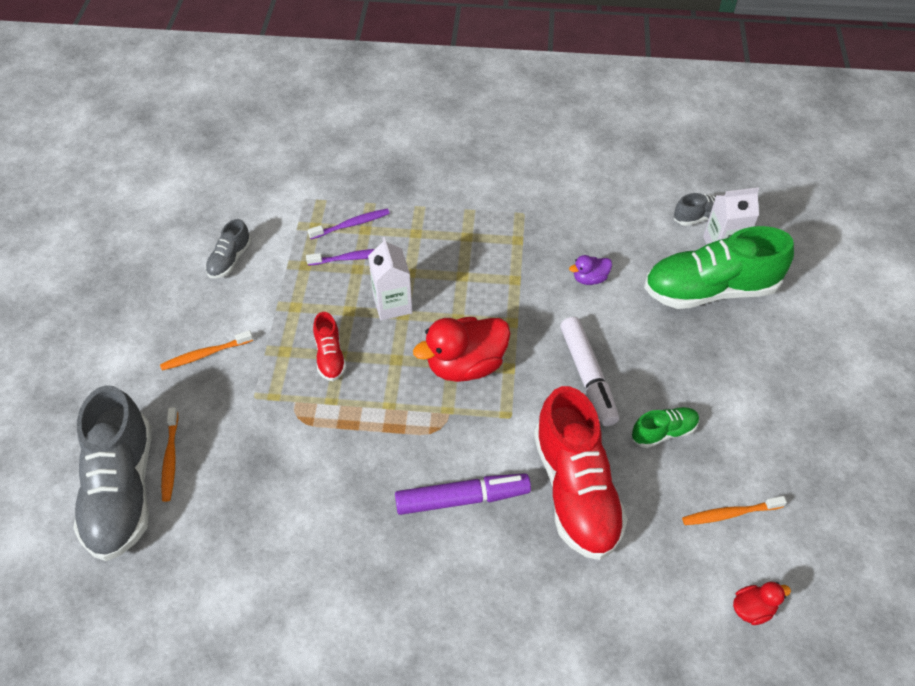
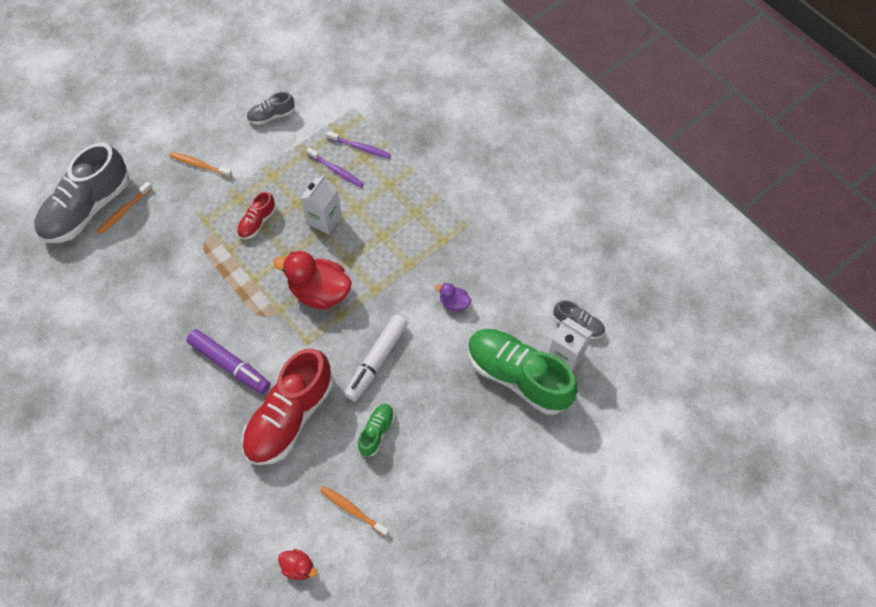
camera: 45 degrees right, 10 degrees up
(663, 432) = (376, 432): green shoe -> green shoe turned 90 degrees counterclockwise

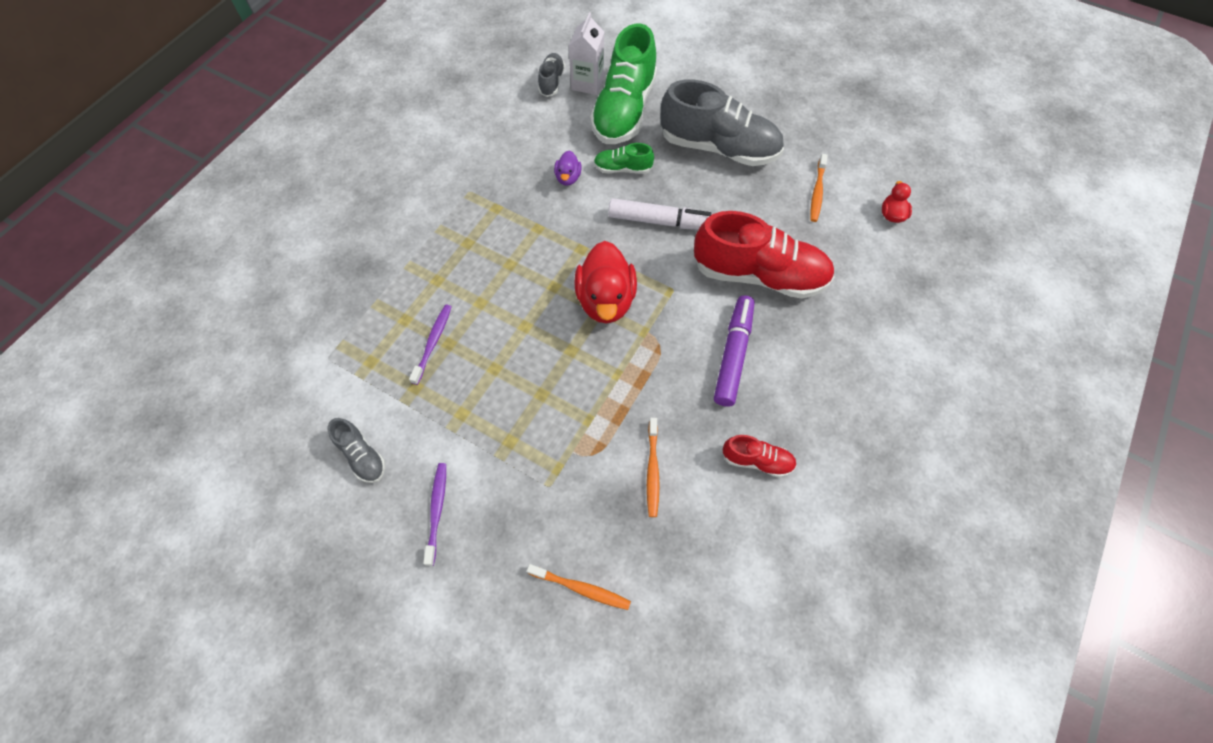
camera: 110 degrees left, 0 degrees up
(87, 208) = (596, 648): grey shoe -> grey shoe (719, 147)
(199, 165) = (472, 517): orange toothbrush -> orange toothbrush (652, 470)
(257, 222) = (538, 403): red shoe -> red shoe (757, 460)
(324, 219) = (508, 330): white carton -> none
(360, 148) = (390, 329): purple toothbrush -> purple toothbrush (437, 511)
(376, 432) = (734, 198): green shoe -> green shoe (623, 169)

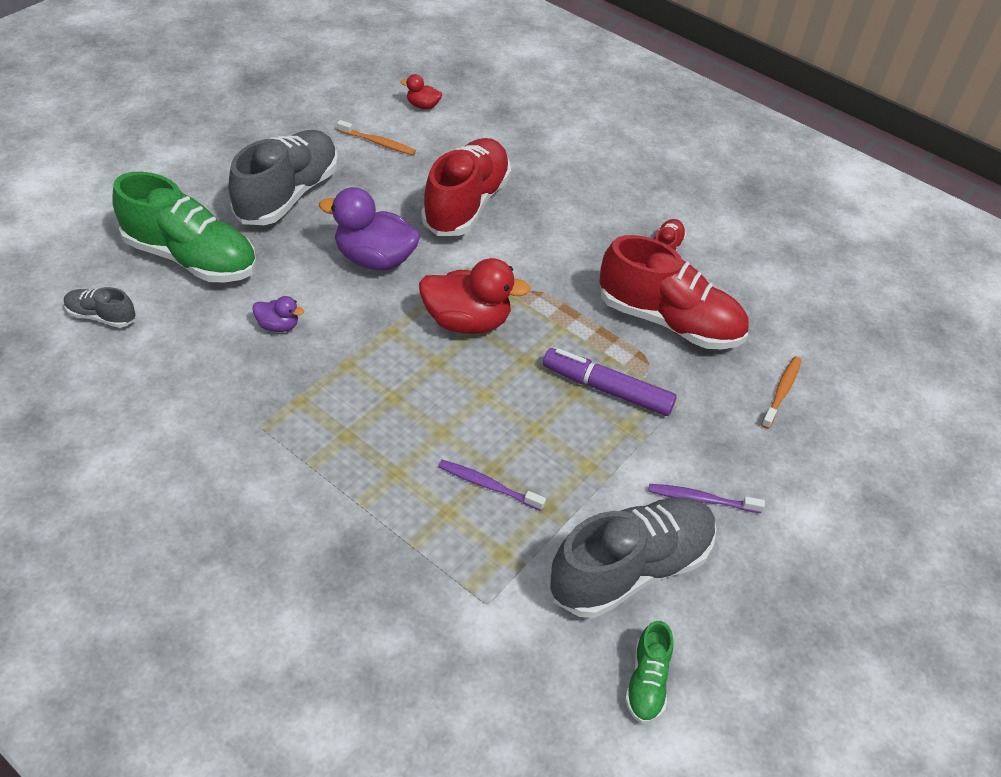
camera: 85 degrees left, 15 degrees down
(362, 456) = (630, 568): grey shoe -> grey shoe, size x2.14
(587, 83) = (125, 282): white carton -> none
(623, 169) = (285, 276): green shoe -> green shoe (647, 681)
(652, 470) = (669, 321): orange toothbrush -> red shoe
(661, 221) = (375, 259): white marker -> purple duck
(733, 355) = (554, 242): purple marker -> purple marker (607, 389)

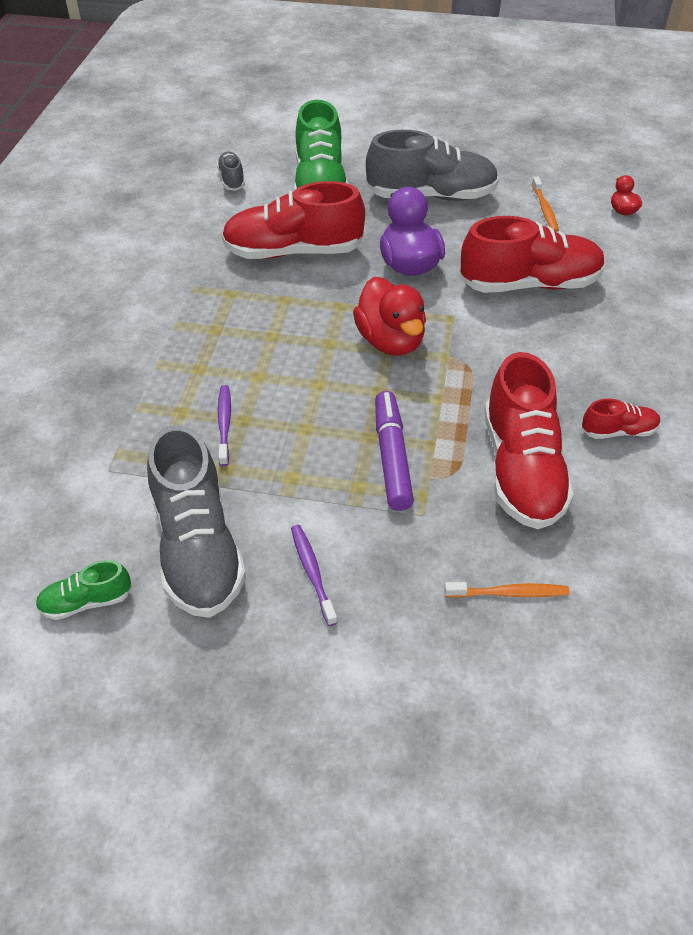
camera: 65 degrees right, 0 degrees up
(278, 326) = (293, 252): purple duck -> red shoe
(630, 568) = (198, 548): grey shoe -> grey shoe turned 45 degrees clockwise

